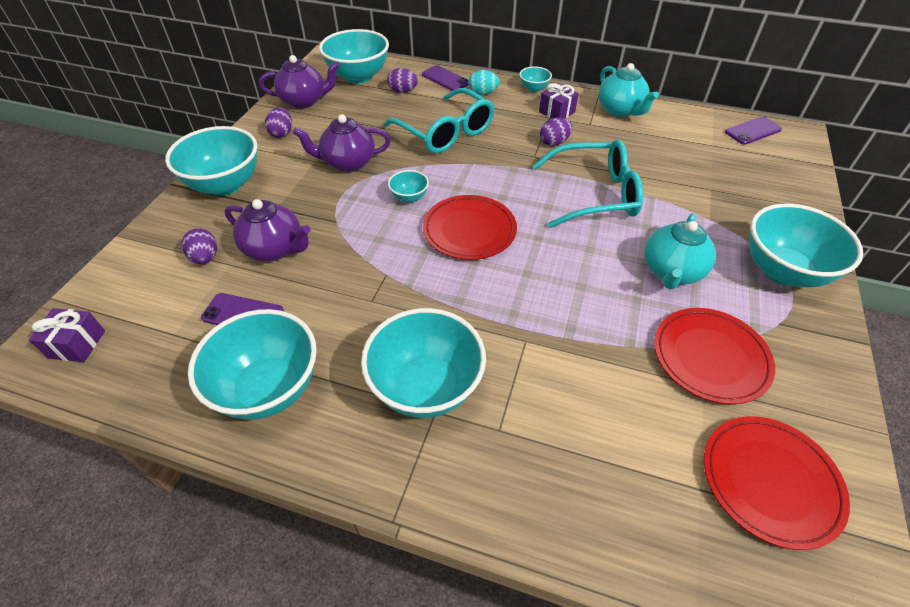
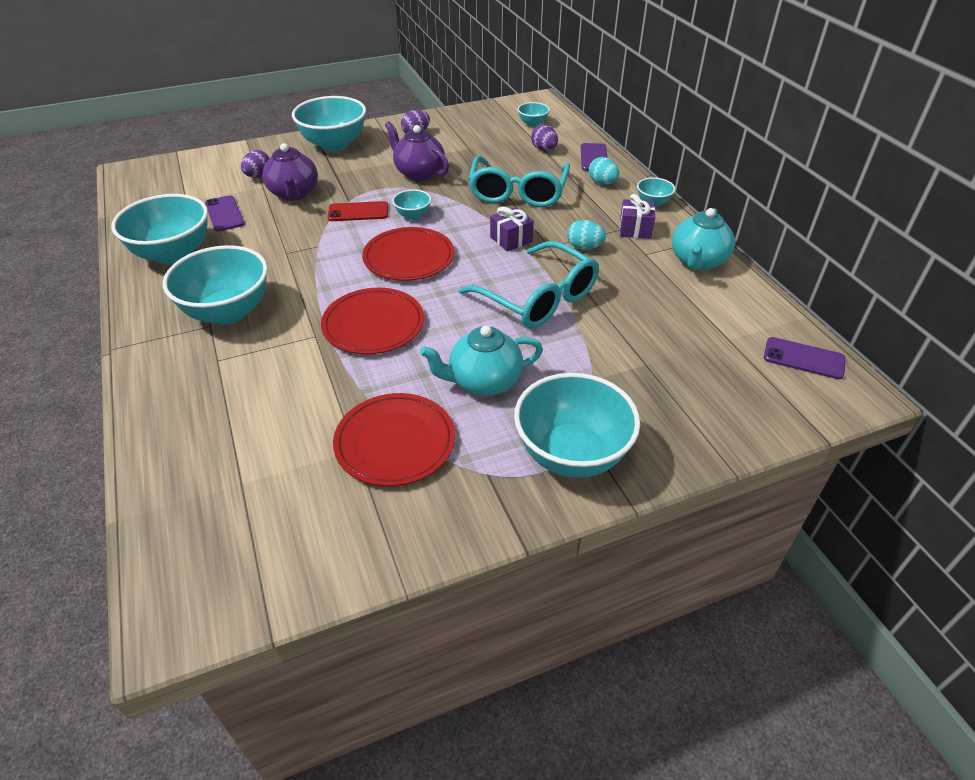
camera: 50 degrees right, 5 degrees down
(77, 344) = (150, 178): purple gift -> purple gift (511, 239)
(304, 101) = (466, 121): purple teapot -> none
(358, 76) = (532, 123): turquoise bowl -> turquoise bowl, size x0.46
(362, 225) = (358, 212): none -> red phone
(554, 143) = (584, 247): purple egg -> turquoise egg
(770, 481) = (281, 523): red plate -> red plate (373, 324)

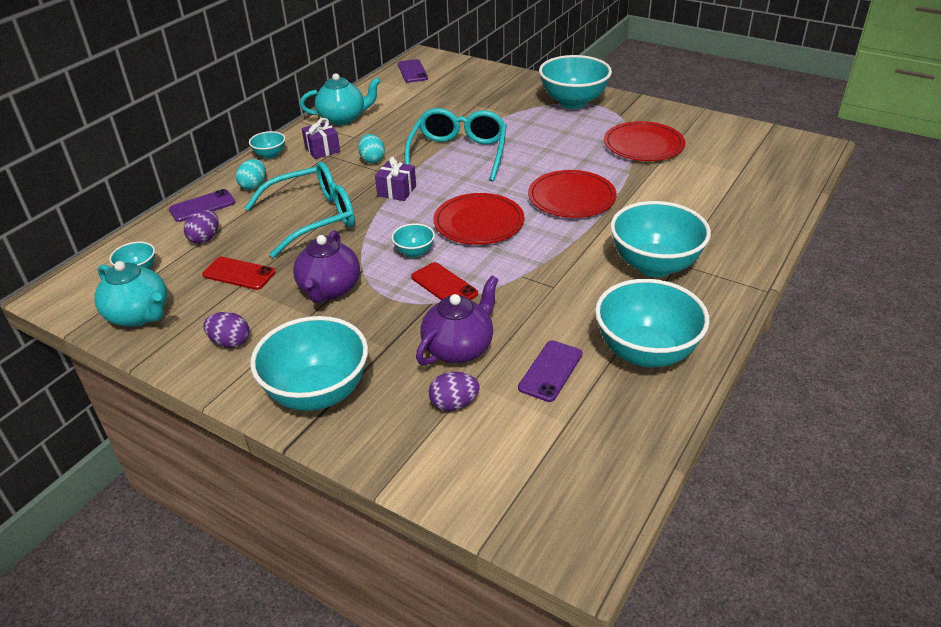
camera: 125 degrees left, 5 degrees down
(483, 150) = (239, 273): none -> red phone
(483, 381) = (561, 141): turquoise teapot -> turquoise teapot (139, 315)

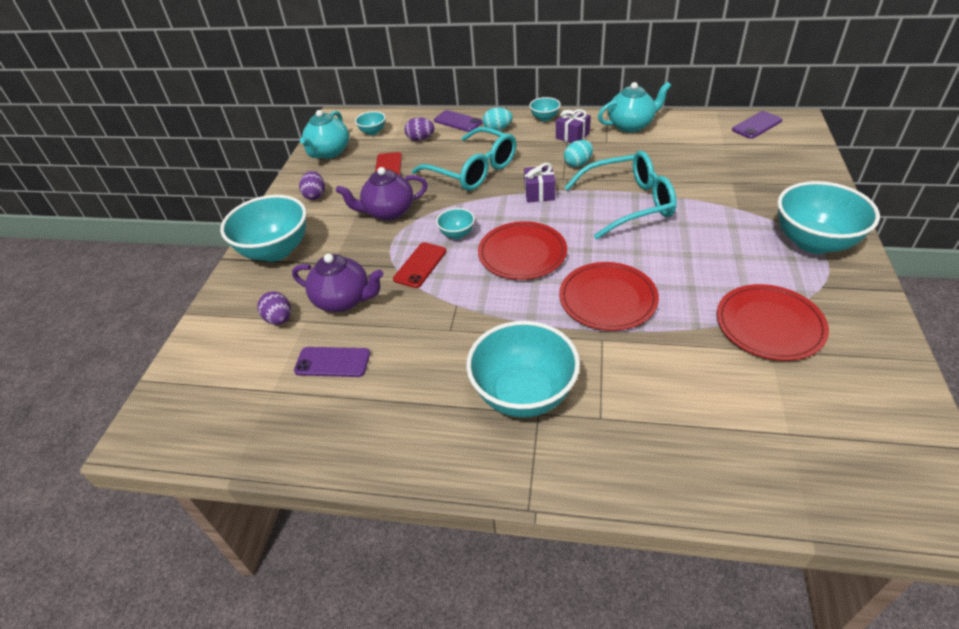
camera: 70 degrees right, 5 degrees up
(343, 118) = (631, 125): turquoise teapot -> turquoise teapot turned 75 degrees counterclockwise
(645, 352) = (378, 421): turquoise bowl -> none

